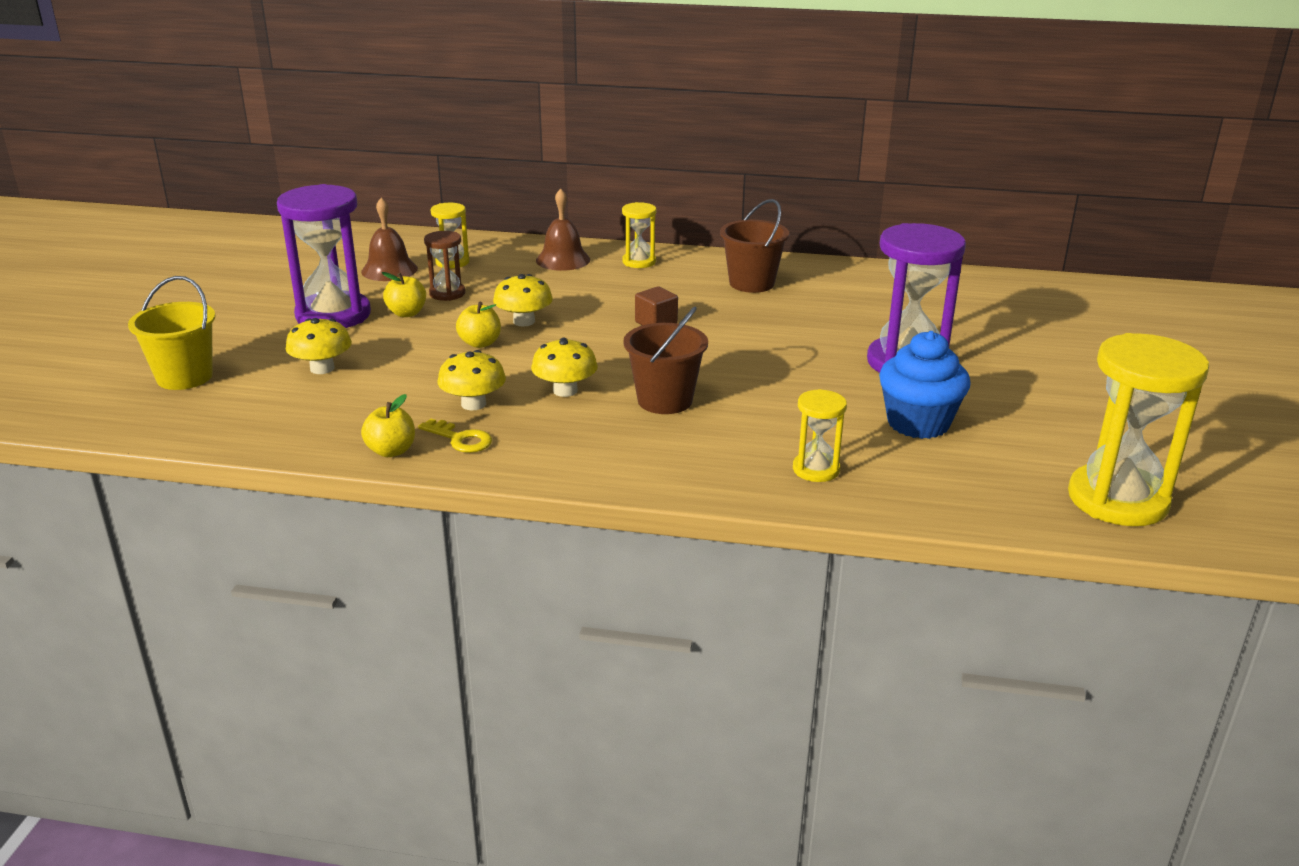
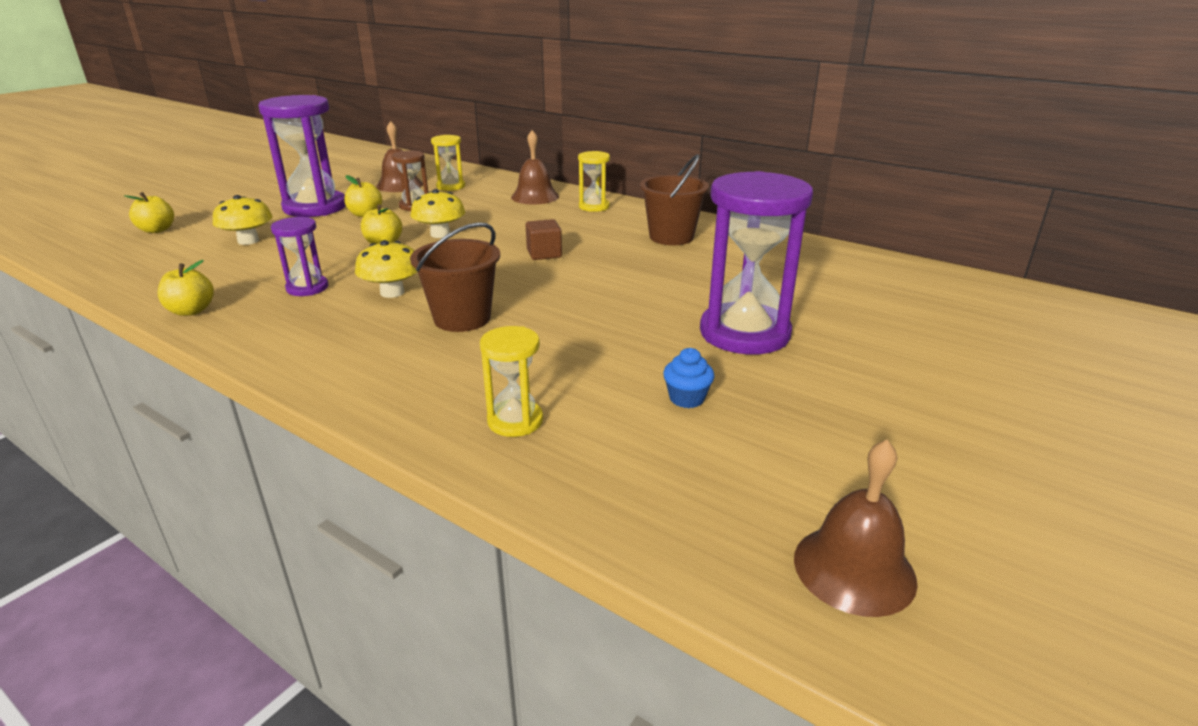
camera: 25 degrees right, 0 degrees up
(184, 377) = (157, 230): yellow bucket -> yellow apple
(460, 439) = (254, 313): yellow key -> none
(473, 404) = (307, 288): yellow mushroom -> purple hourglass
(918, 423) = (686, 398): blue cupcake -> blue cupcake, size x0.47
(1117, 500) = (854, 569): yellow hourglass -> brown bell

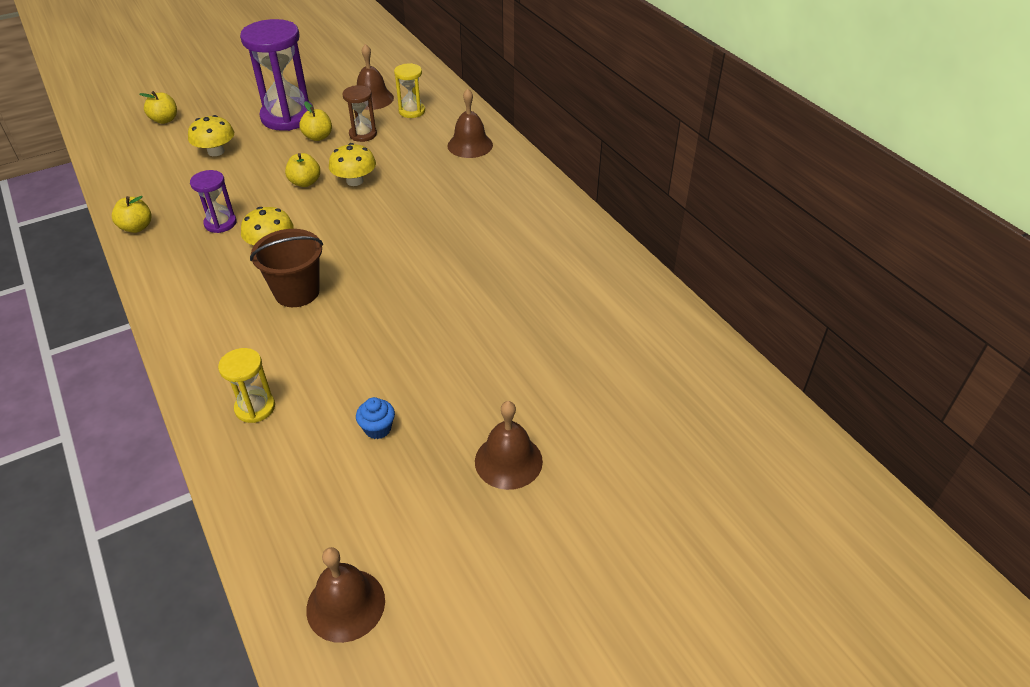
camera: 25 degrees right, 15 degrees up
(544, 254) = (413, 231): brown cube -> none
(594, 207) = (508, 174): yellow hourglass -> none
(671, 237) = (535, 238): brown bucket -> none
(744, 333) = (481, 377): purple hourglass -> none
(856, 385) = (508, 461): none -> brown bell

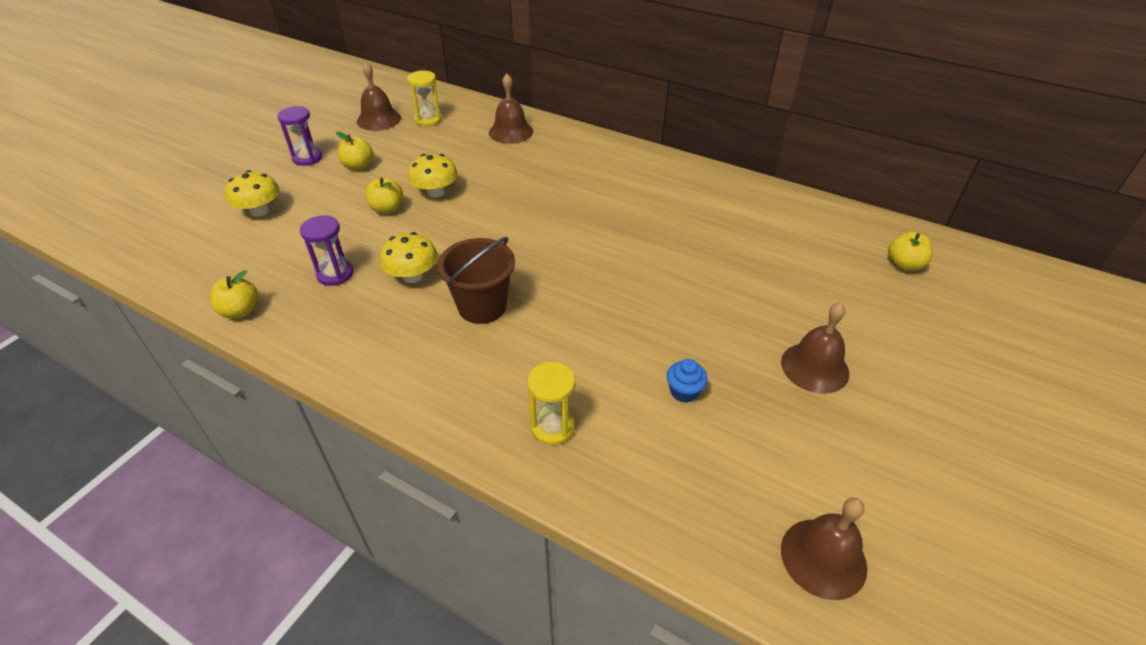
camera: 30 degrees left, 0 degrees up
(165, 120) = (166, 199): yellow apple -> yellow apple (904, 265)
(288, 117) = (307, 158): purple hourglass -> purple hourglass, size x0.51
(363, 134) = (401, 151): brown hourglass -> none

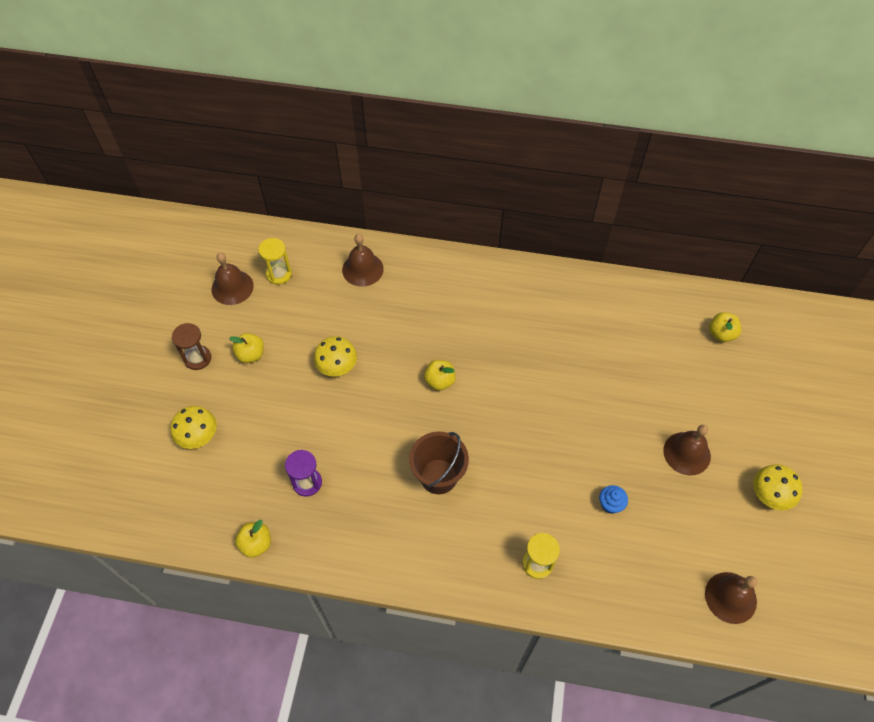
camera: 20 degrees left, 15 degrees up
(307, 158) = (197, 358): purple hourglass -> brown hourglass
(387, 209) = (307, 398): yellow apple -> yellow apple (439, 381)
(412, 276) = (369, 464): yellow mushroom -> yellow mushroom (770, 494)

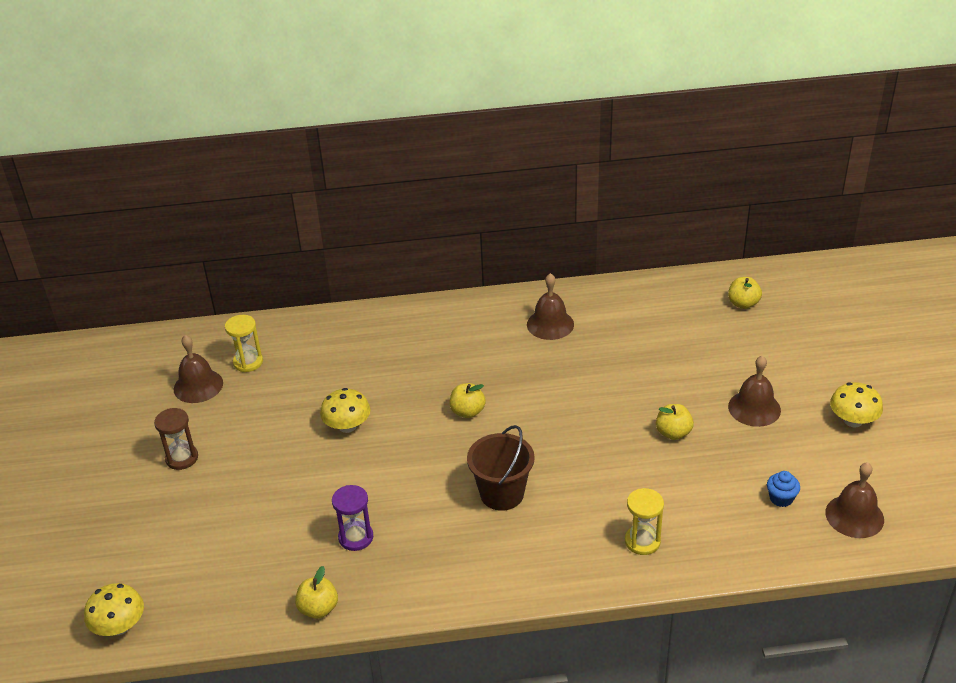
camera: 15 degrees left, 20 degrees down
(198, 435) = (209, 527): yellow mushroom -> yellow mushroom (119, 626)
(251, 355) = (244, 440): yellow apple -> yellow apple (673, 433)
(362, 269) = (342, 336): brown bell -> brown bell (550, 324)
(610, 504) = (696, 470): blue cupcake -> blue cupcake (781, 498)

